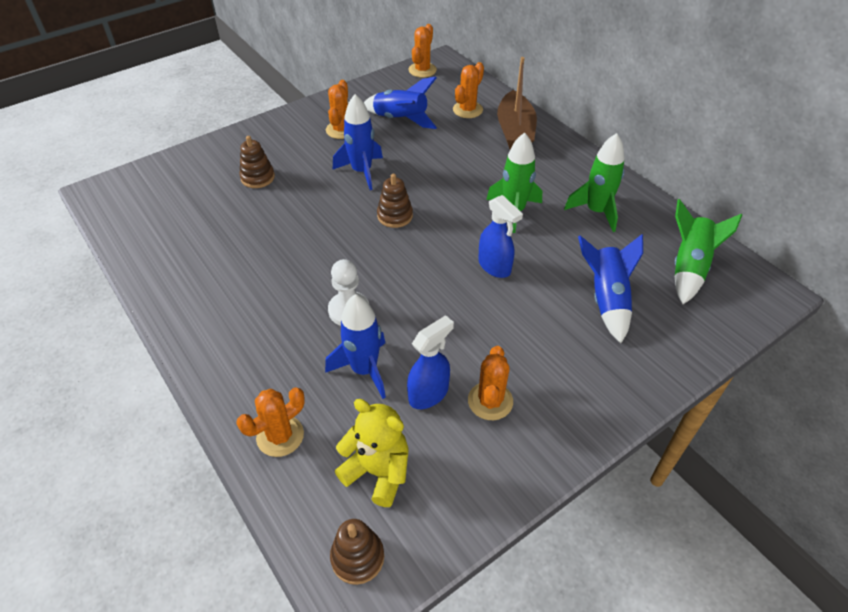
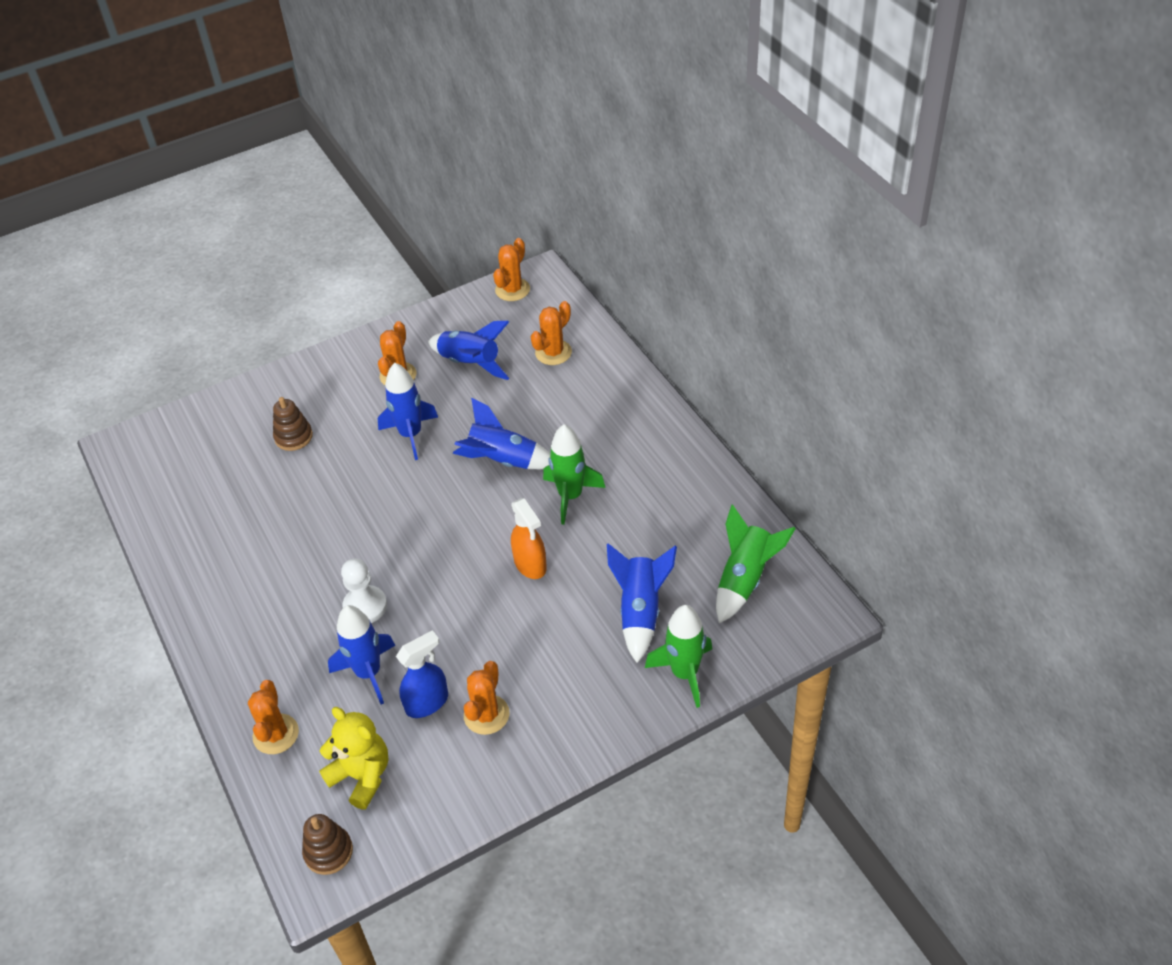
camera: 10 degrees right, 0 degrees up
(280, 436) = (276, 734): orange cactus -> orange cactus turned 60 degrees counterclockwise
(395, 216) = (436, 495): brown stacking toy -> none
(447, 187) = (503, 460): none -> blue rocket
(494, 266) = (530, 565): blue spray bottle -> orange spray bottle
(515, 131) = (602, 387): brown boat -> none
(596, 211) = (664, 502): green rocket -> green rocket (684, 673)

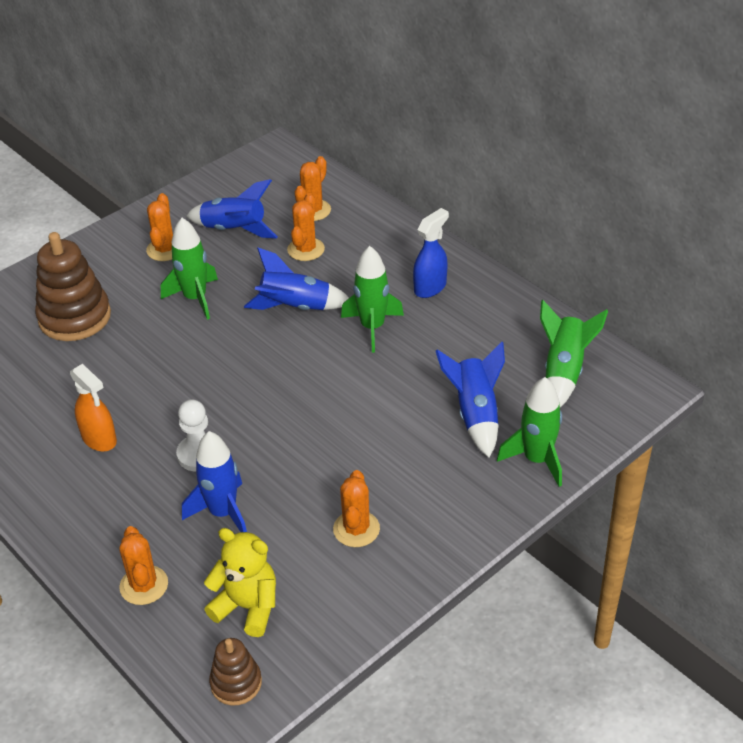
camera: 15 degrees left, 5 degrees down
(293, 437) = (74, 317): brown stacking toy -> brown stacking toy, size x1.85
(411, 435) = (195, 298): blue rocket -> green rocket
(427, 702) = (292, 529): blue spray bottle -> blue spray bottle (430, 287)
(512, 290) = (254, 164): orange cactus -> orange cactus (306, 249)
(530, 565) = (354, 392): orange spray bottle -> orange spray bottle (99, 439)

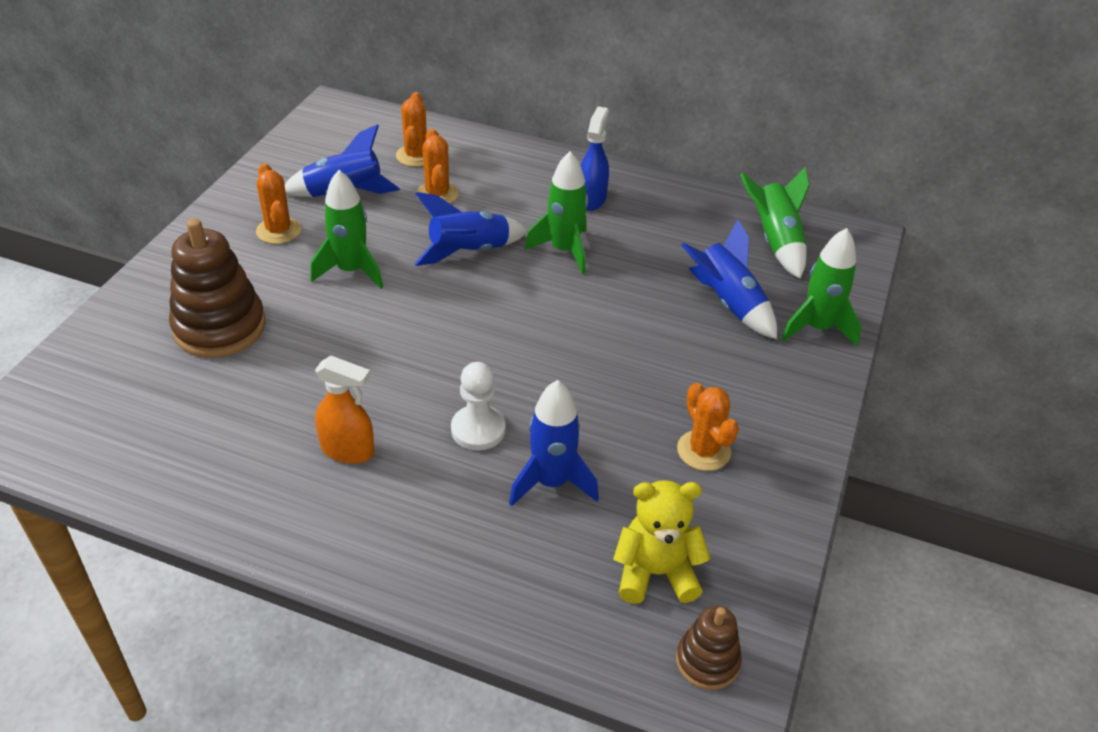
camera: 30 degrees left, 0 degrees up
(144, 585) = (522, 594): orange cactus -> none

